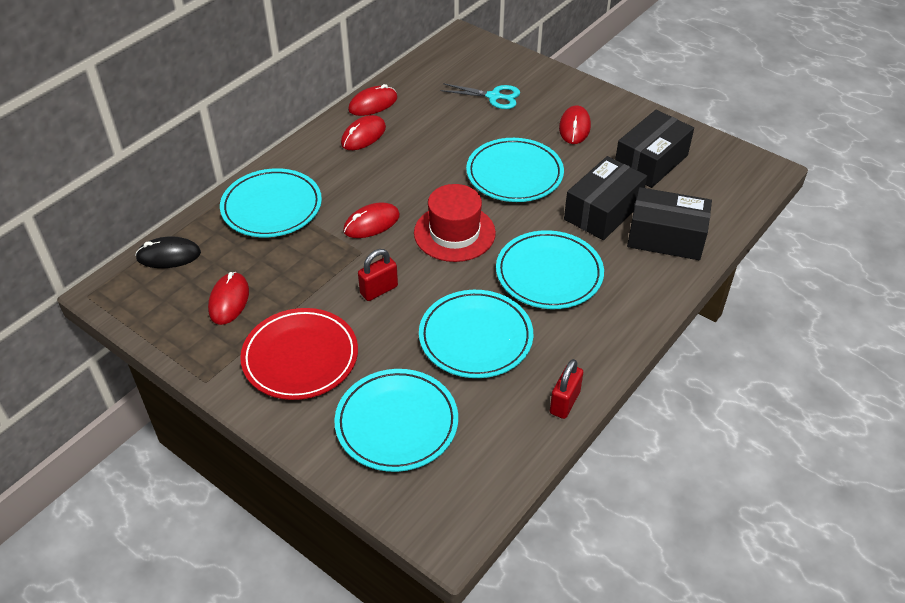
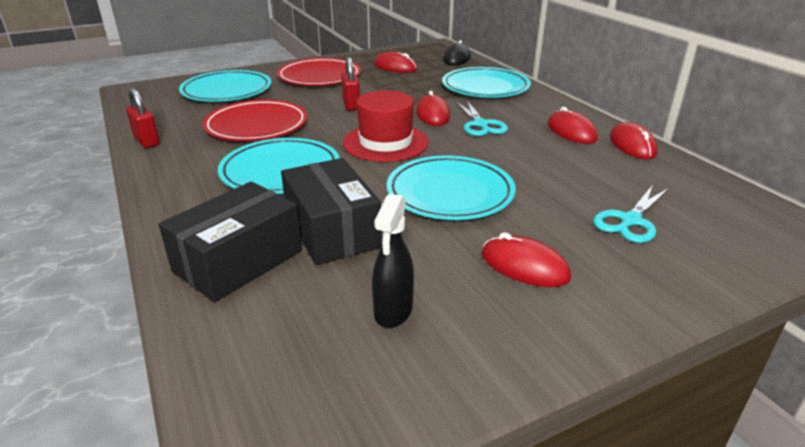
camera: 115 degrees right, 15 degrees down
(378, 188) = (480, 124): none -> turquoise scissors
(475, 337) = (256, 126): turquoise plate -> red plate
(651, 162) = (393, 311): black box -> black spray bottle

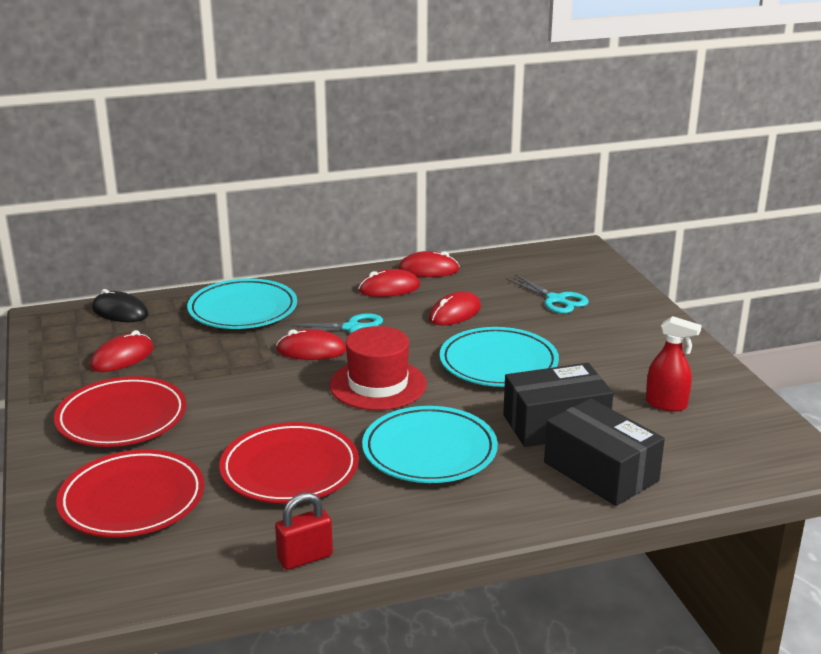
camera: 80 degrees left, 5 degrees down
(227, 91) = (132, 499): turquoise plate -> red plate
(351, 105) = (252, 399): red padlock -> none
(393, 311) = (666, 404): black spray bottle -> red spray bottle
(524, 266) = (613, 349): red mouse -> red mouse (455, 313)

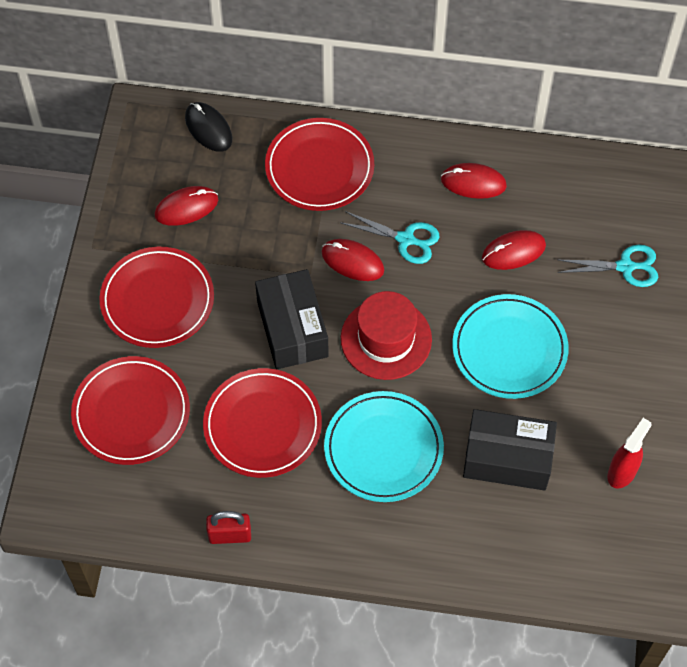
camera: 25 degrees right, 35 degrees up
(243, 310) = (319, 168): turquoise plate -> red plate
(428, 270) = (529, 162): red mouse -> none
(556, 300) = (625, 267): turquoise scissors -> turquoise scissors turned 75 degrees counterclockwise
(600, 471) = (507, 535): black box -> black box (292, 329)
(666, 404) = (622, 472): red spray bottle -> red spray bottle turned 105 degrees counterclockwise

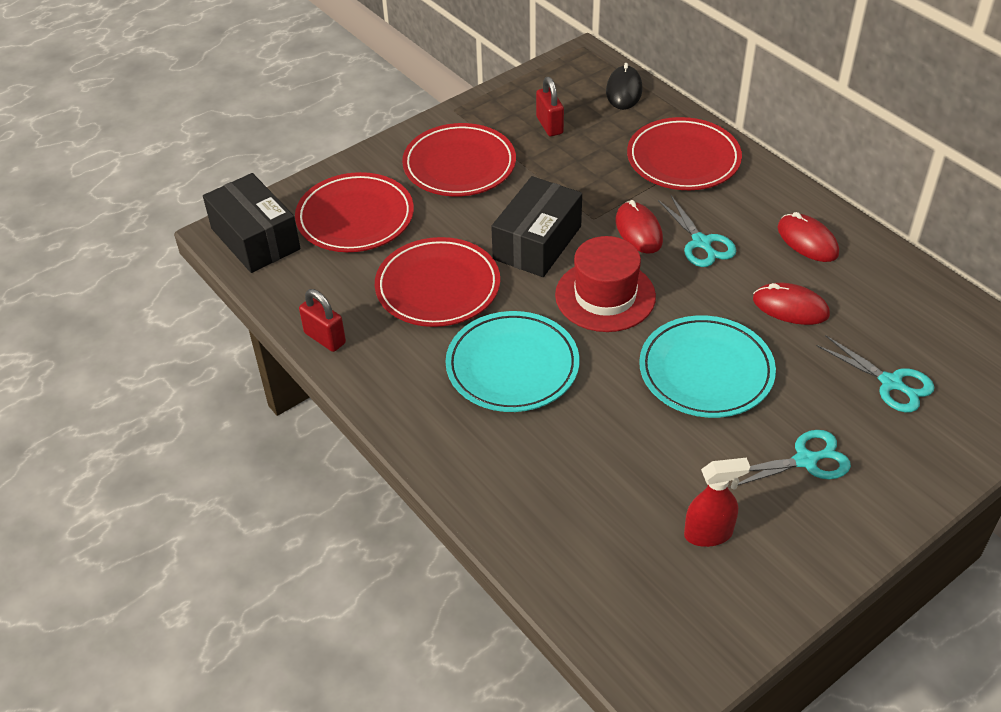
camera: 45 degrees right, 15 degrees down
(186, 207) = (549, 125): red mouse -> red padlock
(507, 458) = (611, 446): black box -> black box (255, 239)
(628, 370) = (805, 460): none -> turquoise scissors

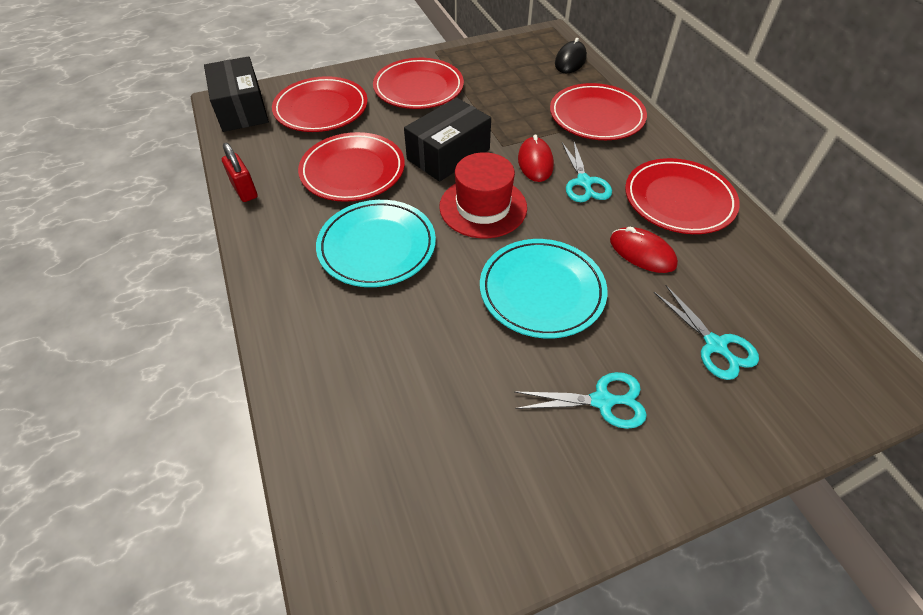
camera: 15 degrees right, 5 degrees up
(549, 125) = (501, 74): red padlock -> none
(708, 534) = (476, 451): red spray bottle -> none
(807, 241) = (678, 200): red mouse -> red plate

